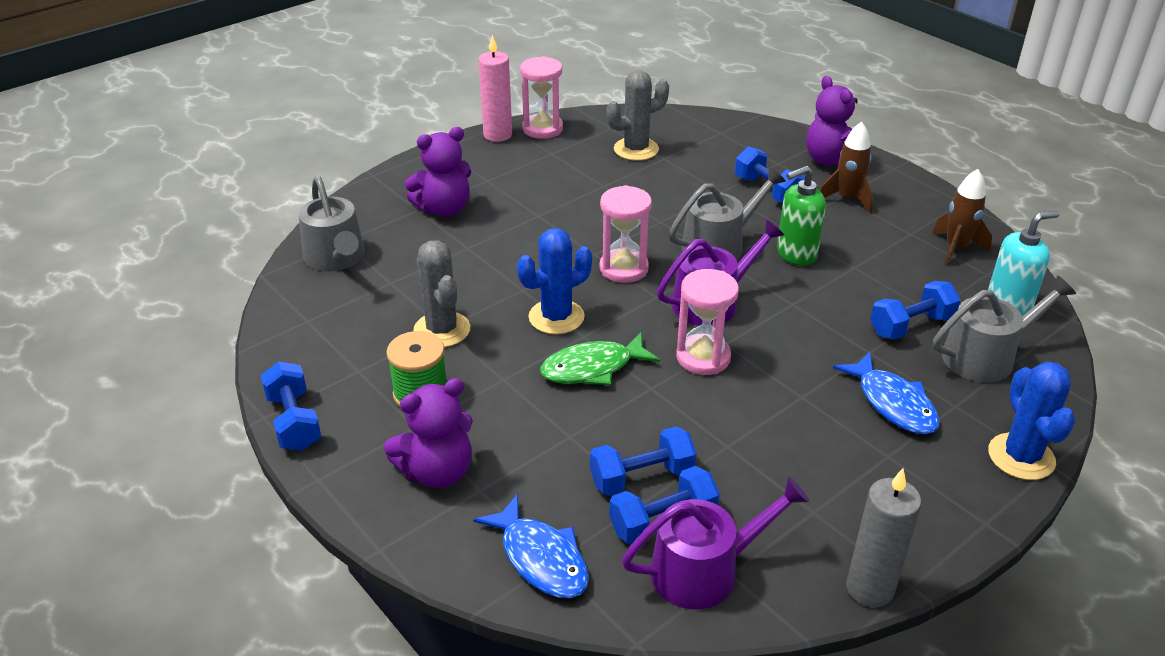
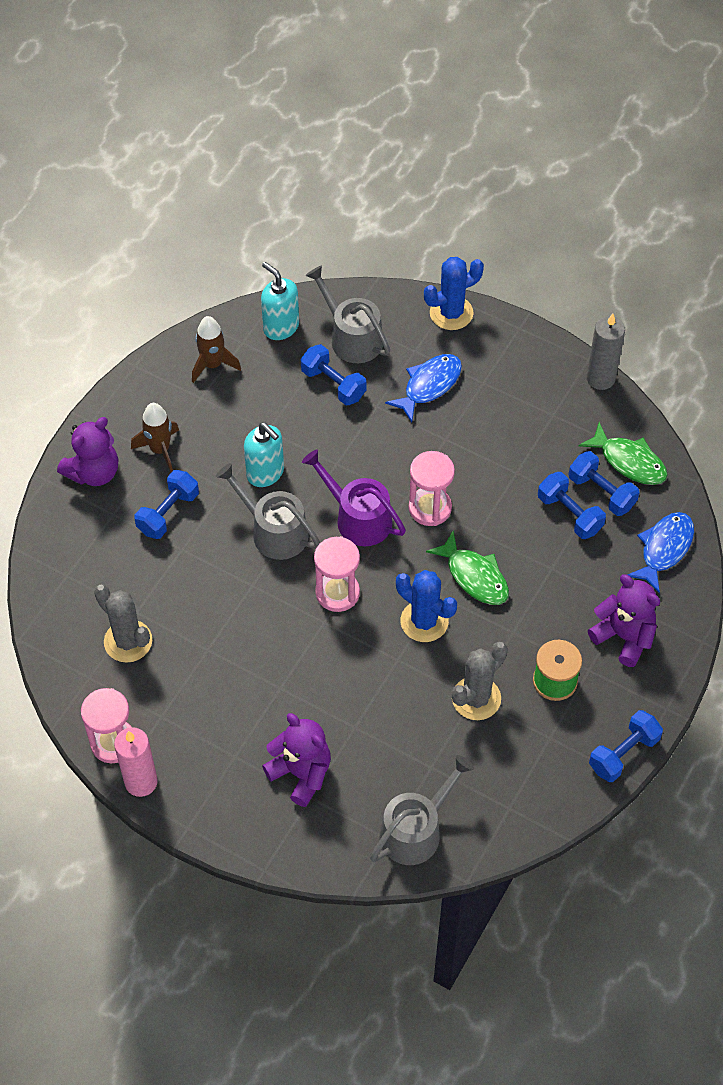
camera: 110 degrees left, 20 degrees up
(704, 570) = (629, 461): purple watering can -> green fish
(796, 254) = (265, 473): green soap dispenser -> turquoise soap dispenser

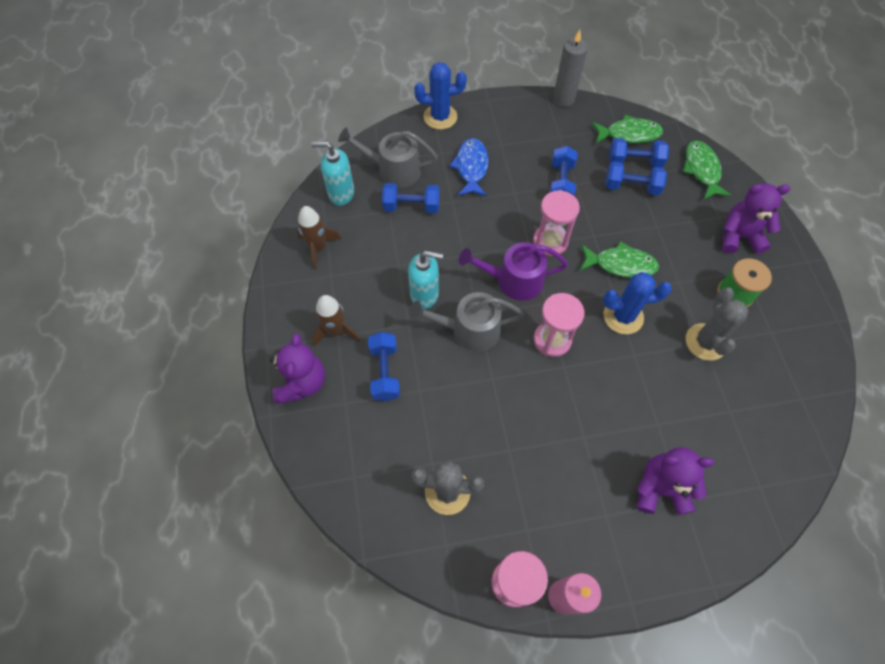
camera: 40 degrees left, 5 degrees up
(415, 830) = (769, 464): grey watering can -> none
(451, 313) = (440, 117): blue cactus -> blue cactus turned 60 degrees clockwise
(623, 753) = (818, 308): blue dumbbell -> blue dumbbell (561, 183)
(664, 549) = (702, 170): blue fish -> green fish

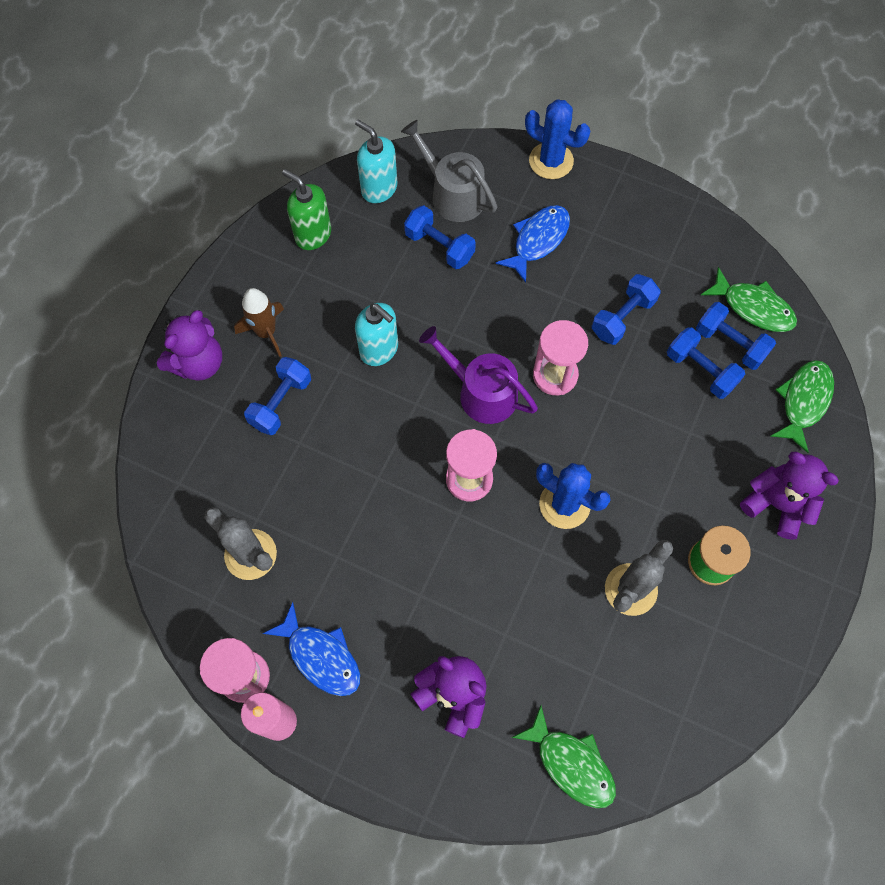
camera: 35 degrees right, 5 degrees up
(318, 248) = (313, 234): brown rocket -> green soap dispenser
(469, 330) = (395, 414): grey watering can -> none
(554, 527) = (321, 656): none -> blue fish
(563, 99) = (711, 219): grey candle -> none
(620, 264) = (611, 448): green fish -> green fish (571, 763)

